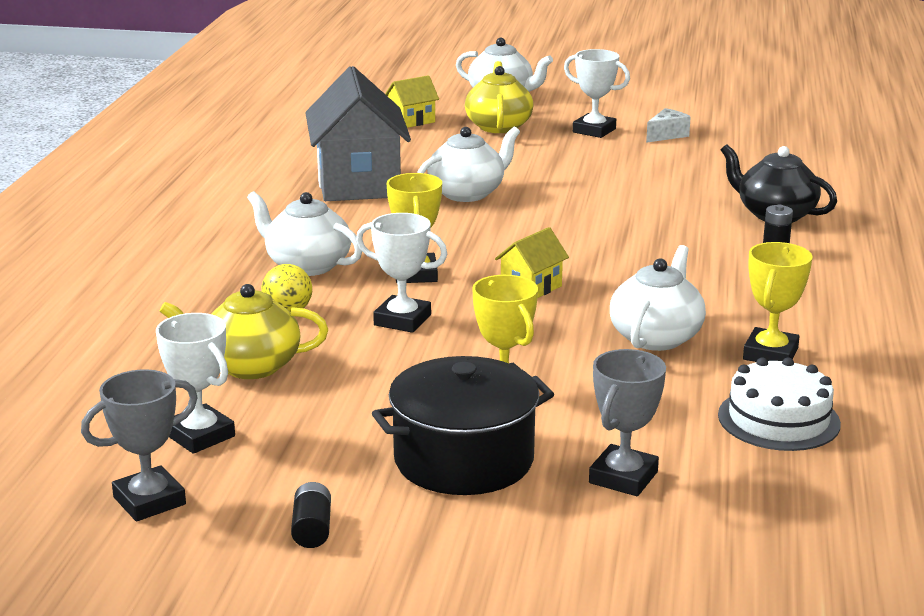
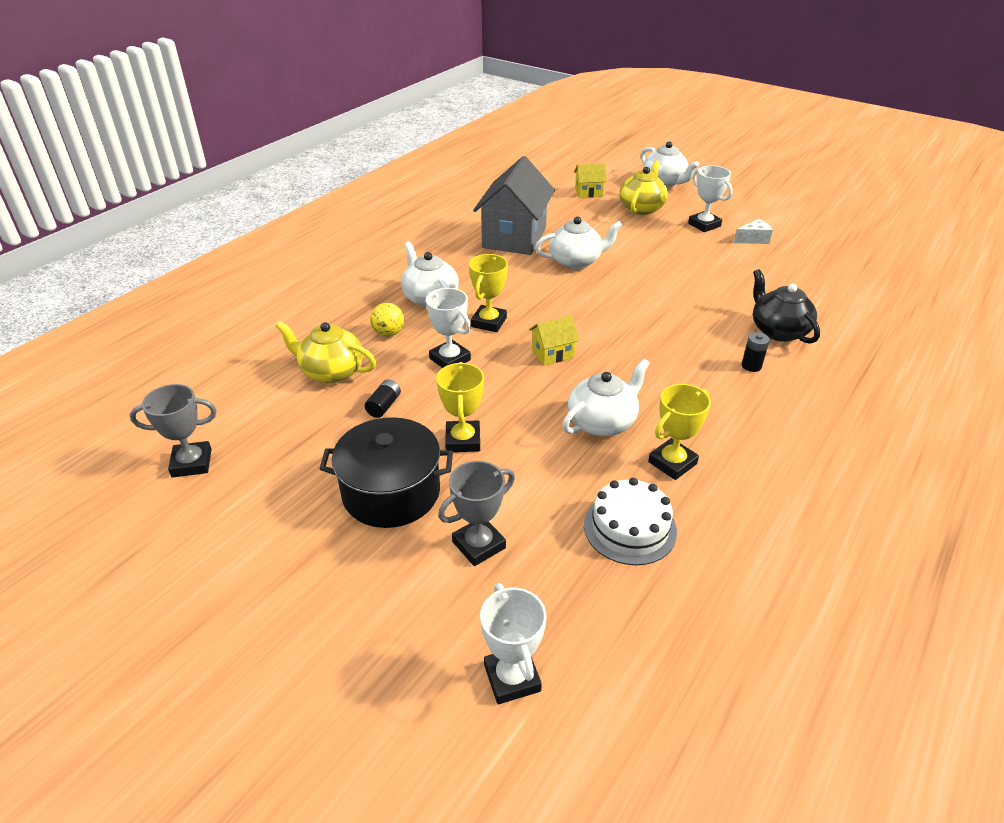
camera: 25 degrees right, 15 degrees up
(200, 435) = (260, 419): white trophy -> white trophy (512, 678)
(312, 529) = (257, 519): black battery -> black battery (384, 406)

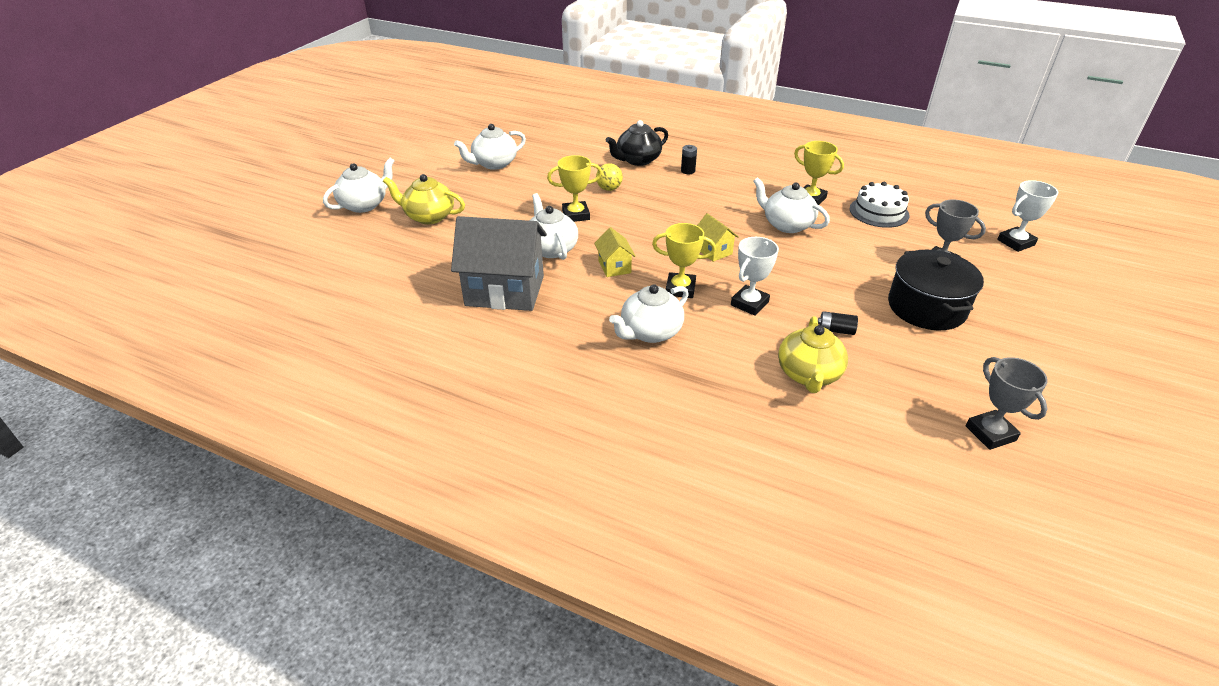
camera: 100 degrees left, 0 degrees up
(388, 333) = (726, 349): yellow ball -> yellow ball (609, 189)
(463, 440) = (848, 282): yellow trophy -> yellow trophy (576, 215)
(588, 192) = (386, 249): yellow house -> yellow house (614, 267)
(704, 225) = (466, 185): white trophy -> none
(753, 239) = (494, 164): white cheese -> white teapot

